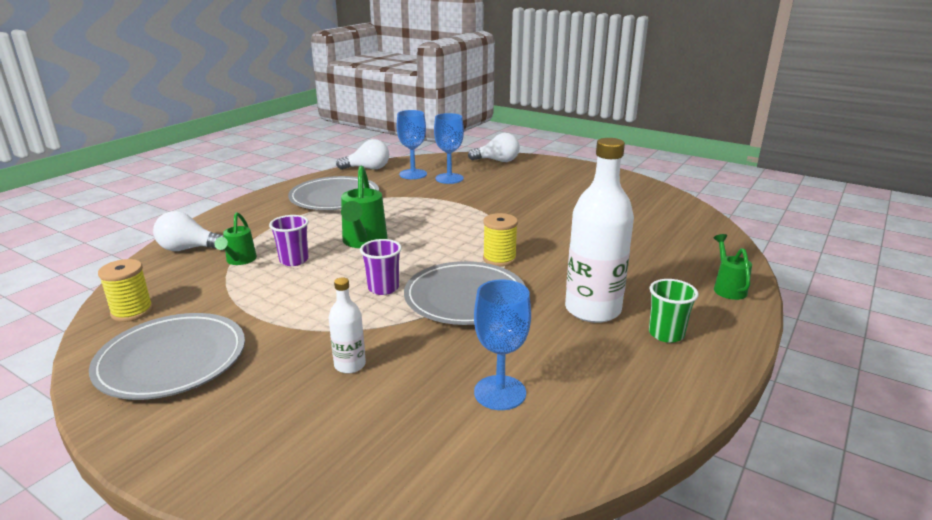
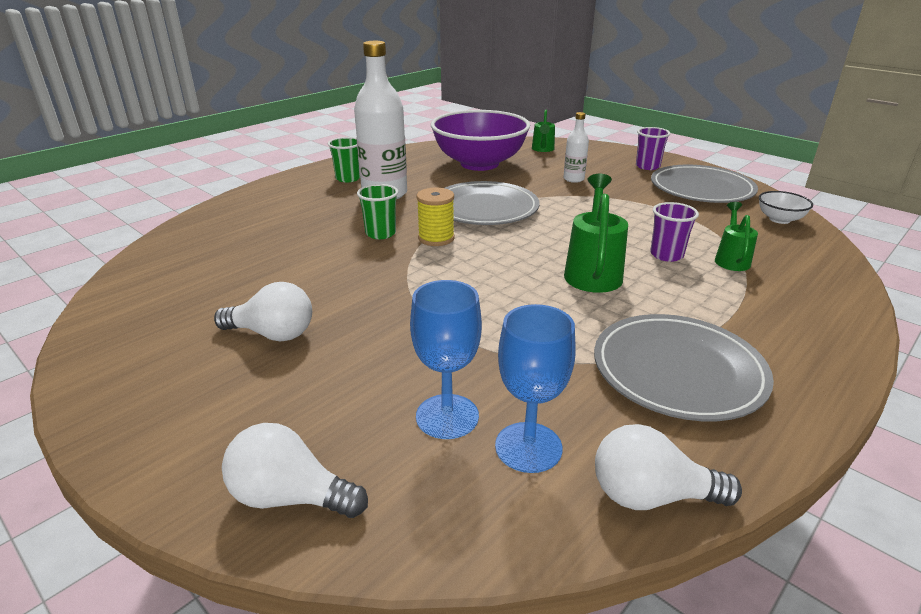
camera: 170 degrees left, 5 degrees up
(132, 312) = (779, 219): yellow spool -> white bowl
(189, 249) = (816, 280): white light bulb -> white light bulb (273, 334)
(383, 288) = (559, 221): purple cup -> purple cup (647, 166)
(500, 392) = (479, 164): blue goblet -> purple bowl
(552, 259) = (380, 233): none -> green cup
(727, 288) = (253, 199): green watering can -> green watering can (542, 149)

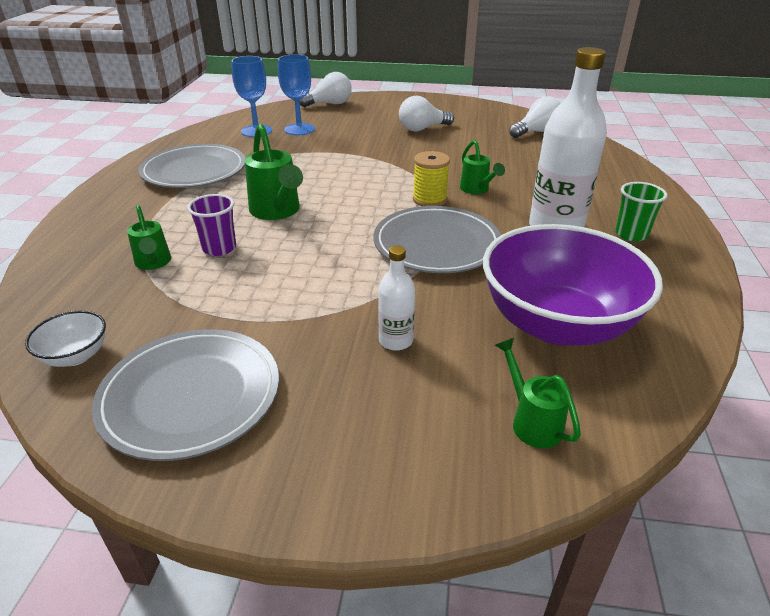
camera: 145 degrees right, 5 degrees up
(380, 233) = (477, 190): green cup -> green watering can
(647, 166) = (304, 442): purple cup -> none
(651, 496) = (199, 133): white light bulb -> white light bulb (537, 132)

